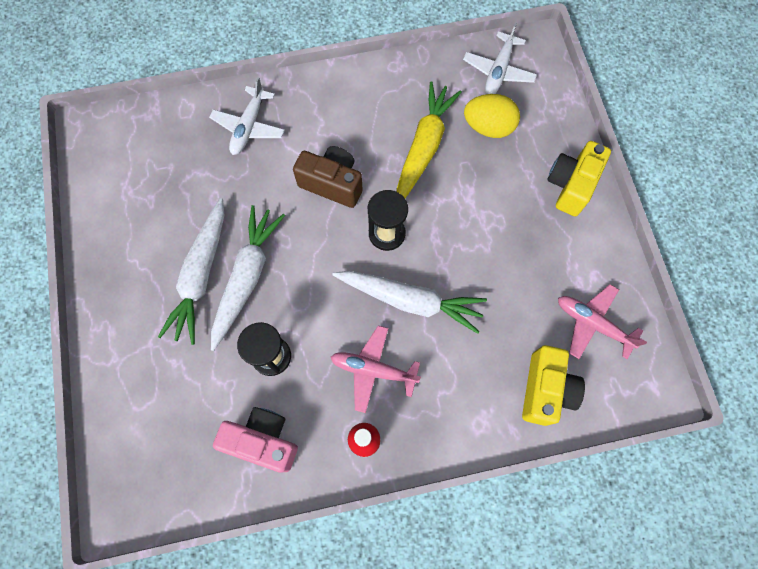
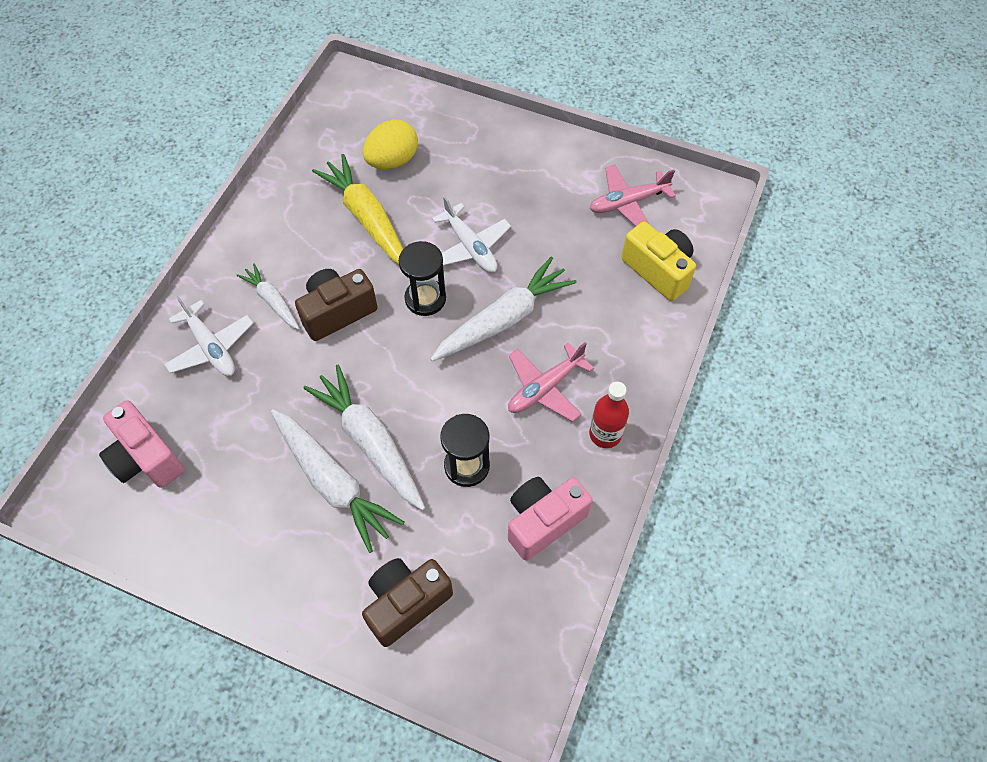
camera: 55 degrees left, 10 degrees down
(144, 385) = (406, 603): none -> brown camera
(145, 150) = (146, 458): none -> pink camera
(310, 136) = (272, 300): none -> white carrot
(498, 71) = (346, 119): white plane -> white plane (470, 247)
(570, 185) = (497, 139): yellow camera -> none

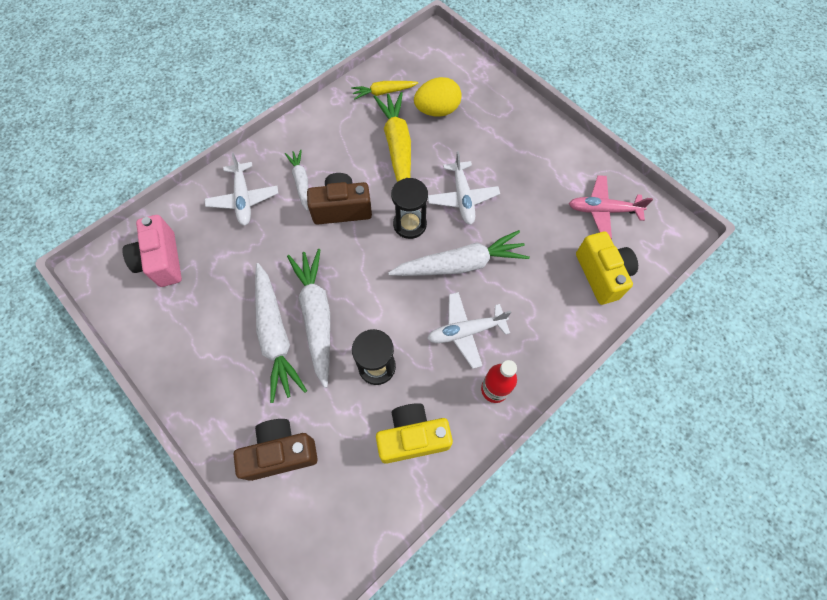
camera: 25 degrees right, 5 degrees up
(318, 162) = (383, 92): none -> yellow carrot
(543, 521) = (412, 437): pink camera -> yellow camera
(545, 388) = (465, 331): pink plane -> white plane

